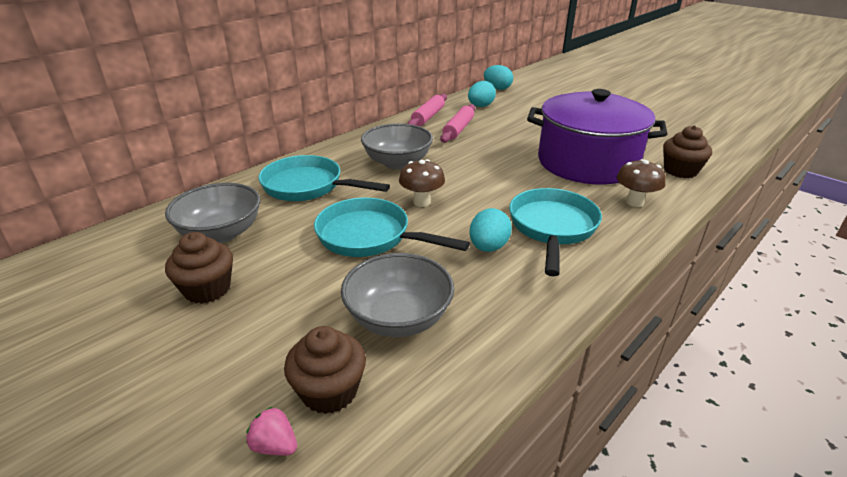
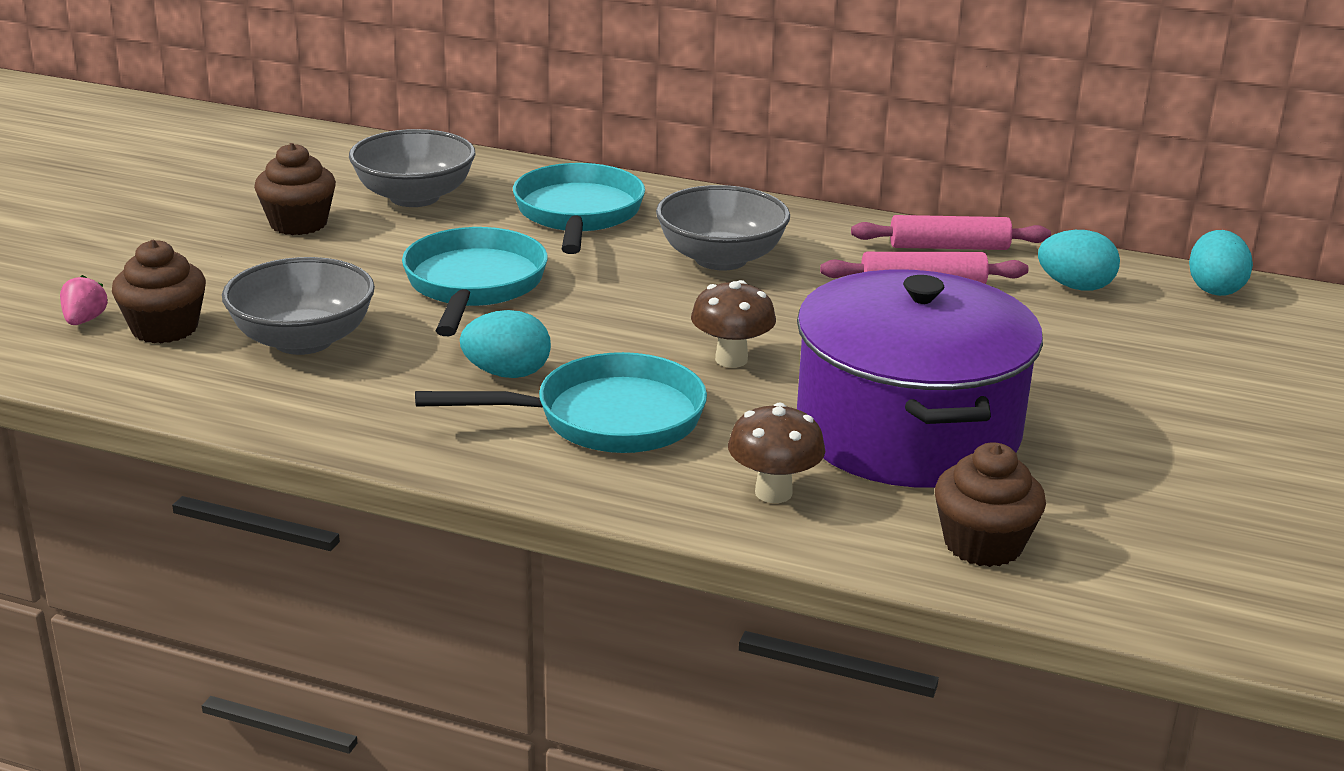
camera: 65 degrees right, 5 degrees down
(422, 202) = (603, 302): brown mushroom -> brown mushroom (731, 359)

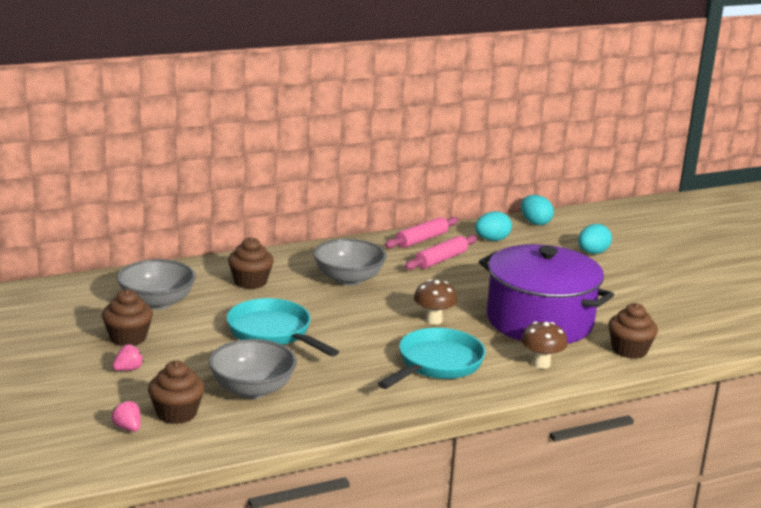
camera: 45 degrees left, 5 degrees down
(223, 257) = (128, 369): none -> pink strawberry
(507, 373) = (365, 364): turquoise egg -> turquoise egg (592, 253)
(578, 214) = (250, 282): turquoise pan -> brown cupcake

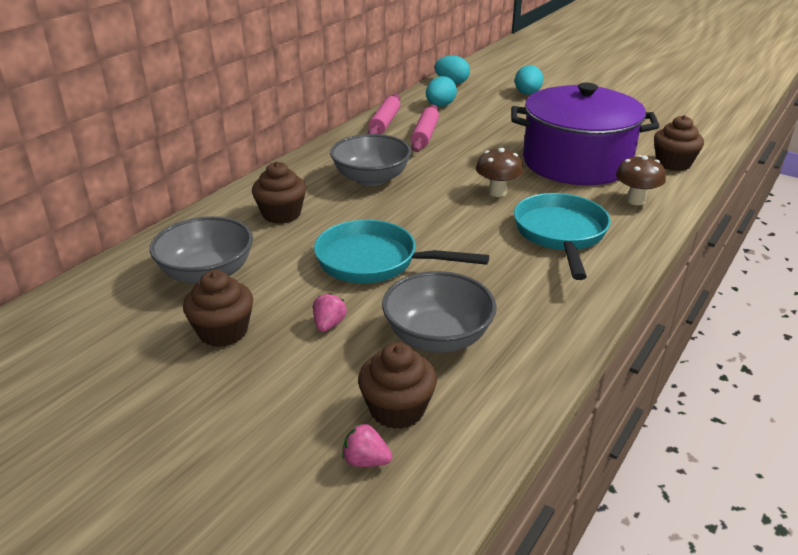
camera: 30 degrees left, 10 degrees up
(128, 369) = (271, 374): pink strawberry -> pink strawberry (329, 324)

